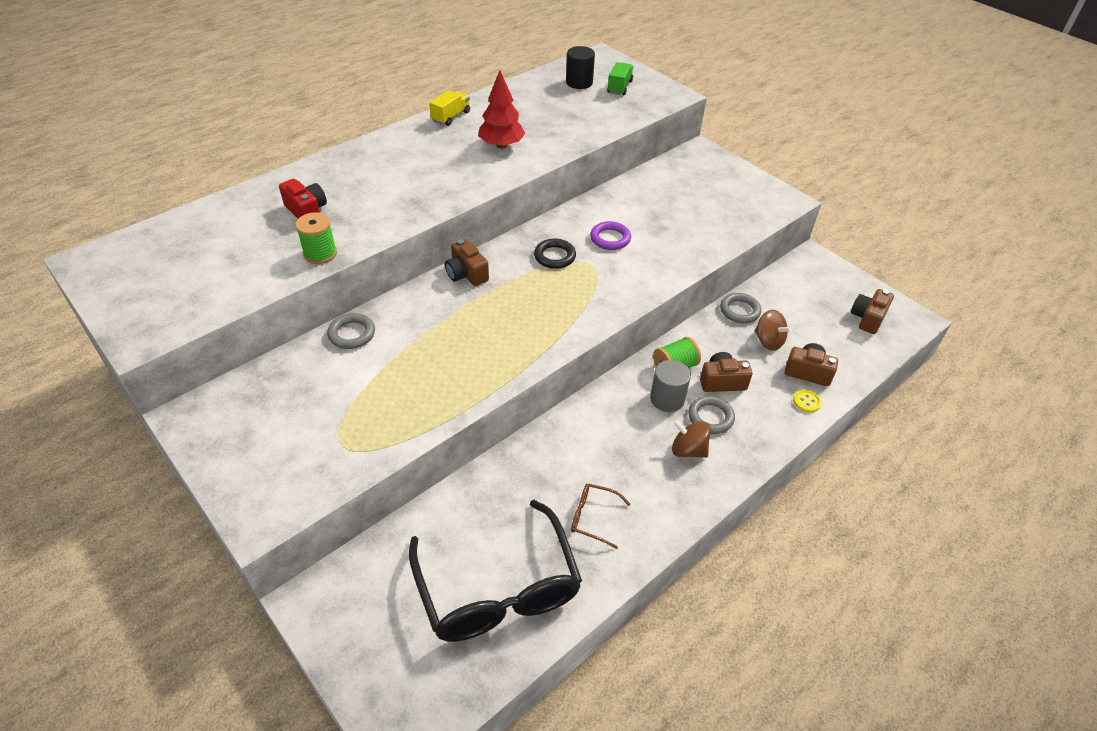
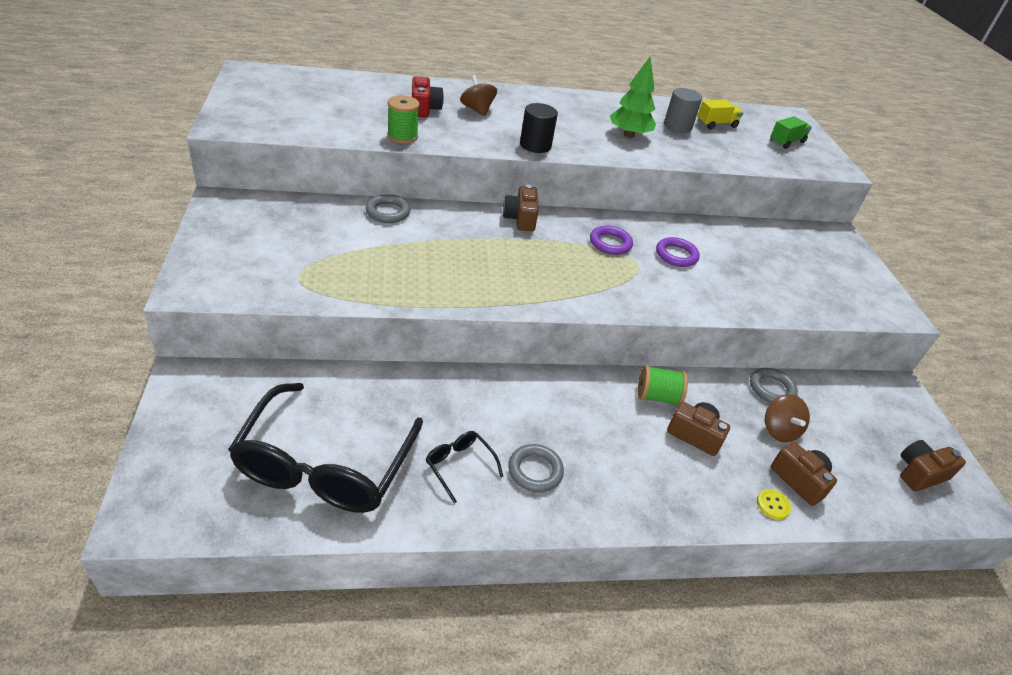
camera: 30 degrees right, 5 degrees down
(451, 117) = (606, 101): yellow truck -> yellow truck (716, 124)
(501, 145) = (629, 135): red tree -> green tree
(555, 256) = (610, 243): black ring -> purple ring
(579, 82) = (749, 124): black cylinder -> black cylinder (535, 145)
(593, 517) = (459, 465): brown glasses -> black glasses
(667, 399) = (624, 417): grey cylinder -> grey cylinder (677, 126)
(688, 450) = (603, 469): brown spinning top -> brown spinning top (477, 110)
(710, 417) = (653, 457): grey ring -> grey ring (535, 471)

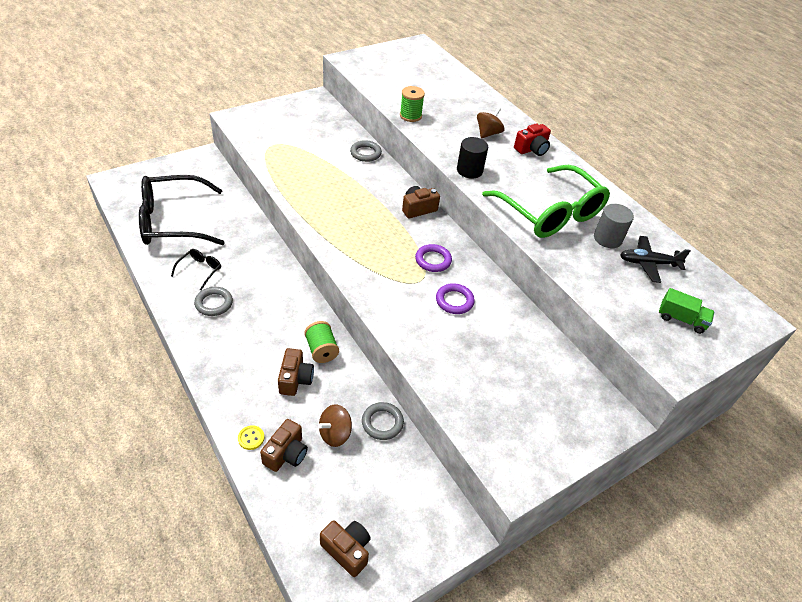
camera: 65 degrees right, 5 degrees up
(424, 108) = (459, 113): red camera -> red camera (532, 149)
(629, 135) = (550, 213): green tree -> green glasses
(716, 124) = (648, 263): yellow truck -> black plane

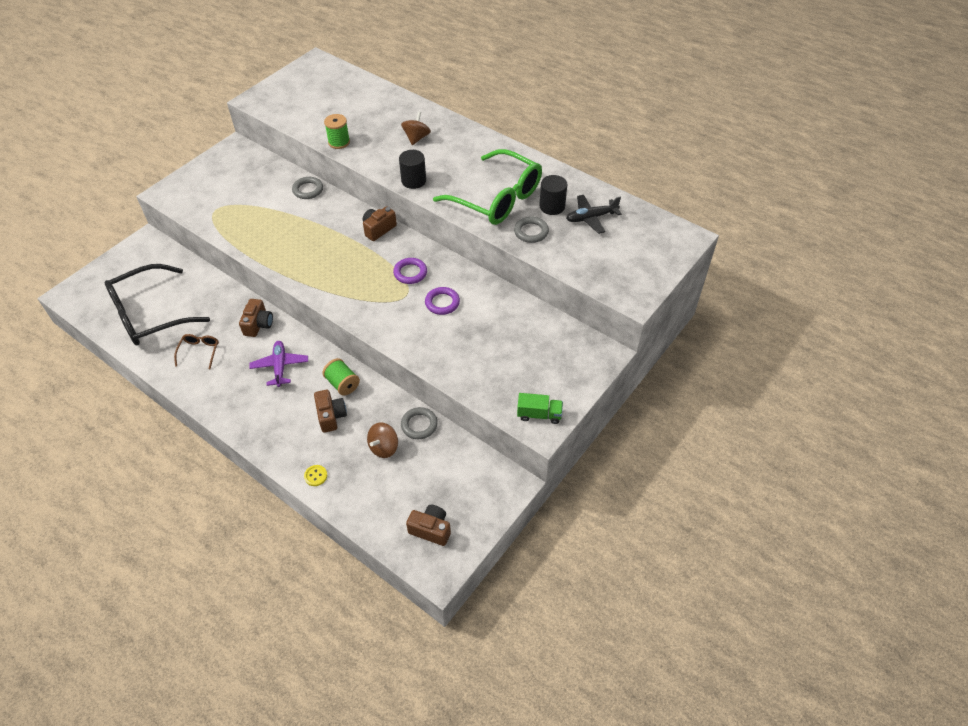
camera: 15 degrees left, 5 degrees up
(200, 270) = (199, 352): black glasses -> brown glasses
(214, 303) = (227, 377): grey ring -> grey ring (531, 232)
(268, 311) = (280, 366): none -> purple plane
(286, 454) = (350, 477): brown camera -> brown camera (258, 324)
(532, 149) = (461, 141): red camera -> none
(607, 238) = (552, 206): grey cylinder -> black cylinder
(681, 319) = (629, 257): green truck -> green truck (539, 414)

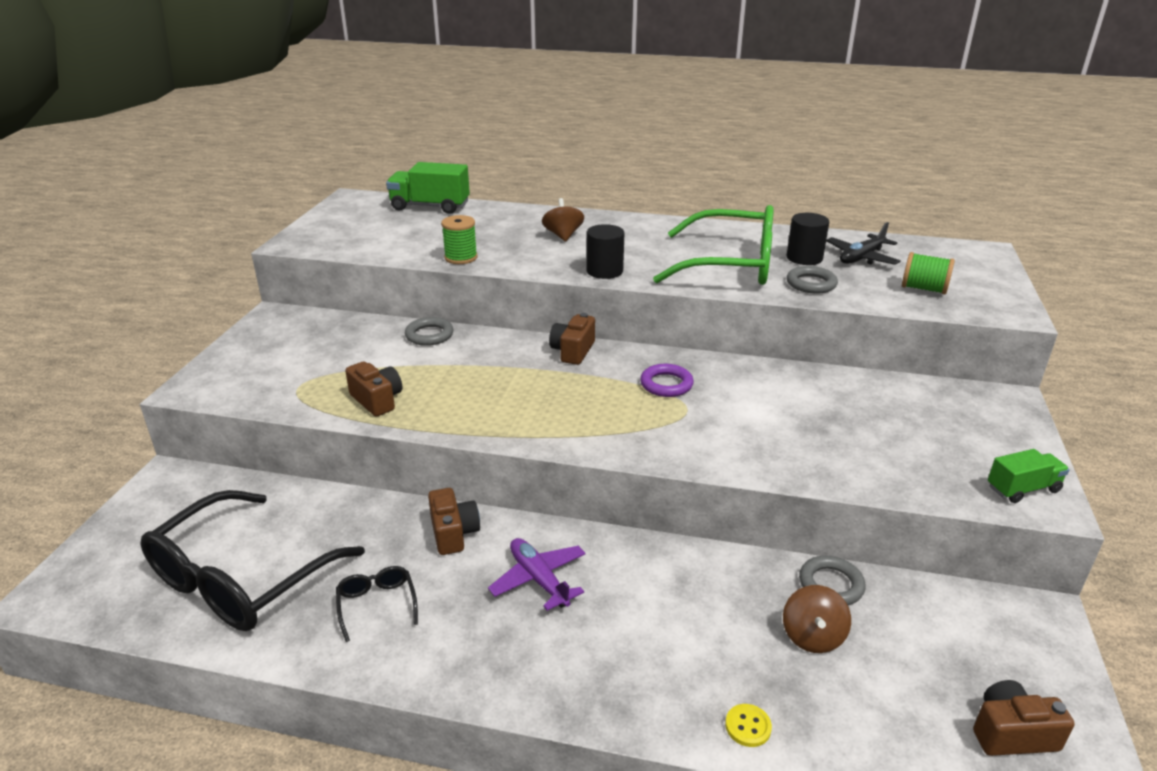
camera: 25 degrees left, 20 degrees down
(199, 352) = (377, 604): brown glasses -> black glasses
(331, 416) = (686, 622): brown camera -> brown camera (377, 400)
(342, 384) = (662, 569): green spool -> green spool (923, 289)
(357, 84) = (430, 206): none -> green truck
(442, 303) = (745, 404): purple ring -> none

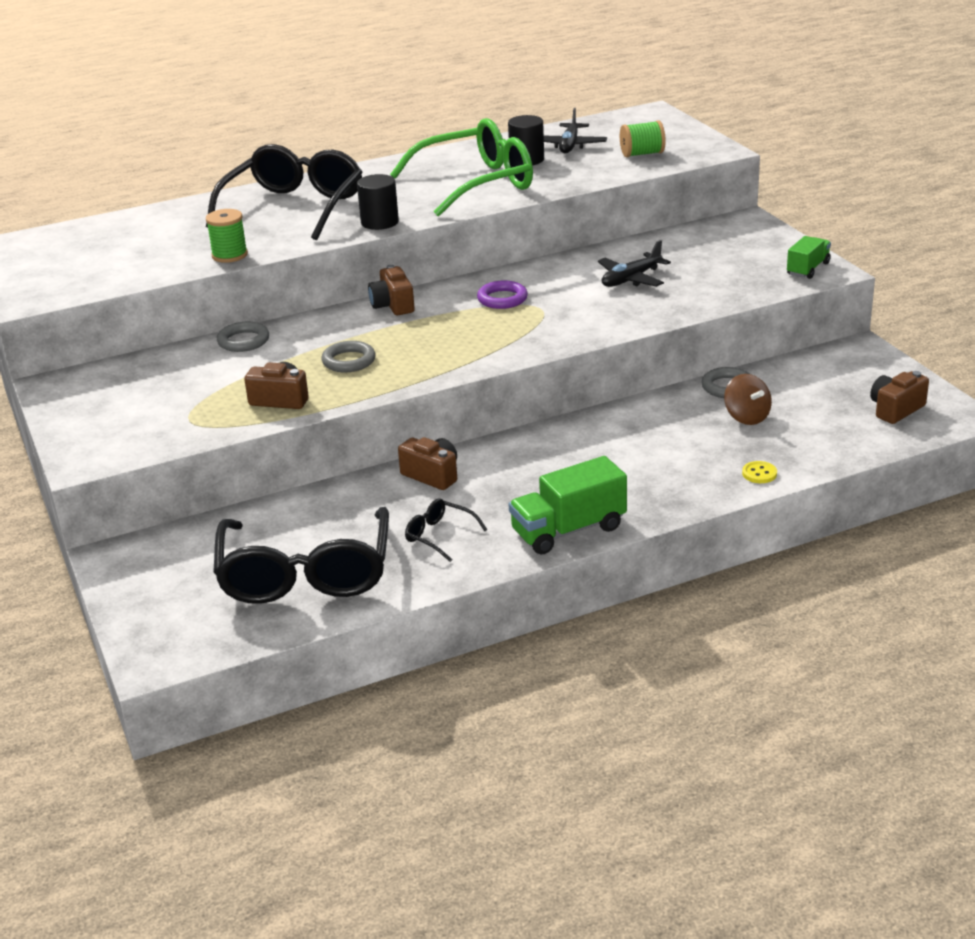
camera: 35 degrees left, 0 degrees up
(430, 206) = (112, 225): green truck -> green truck (568, 530)
(539, 579) = (536, 470): purple plane -> none
(563, 235) = (294, 207): brown spinning top -> black glasses
(809, 415) = (631, 279): none -> black plane
(811, 284) = (558, 177): grey ring -> grey ring (349, 361)

